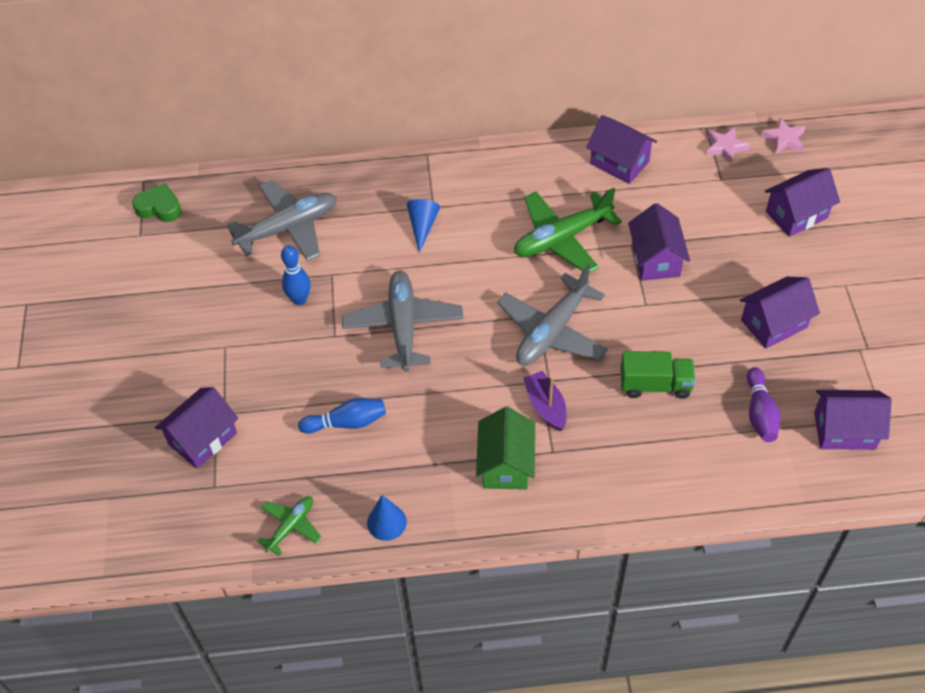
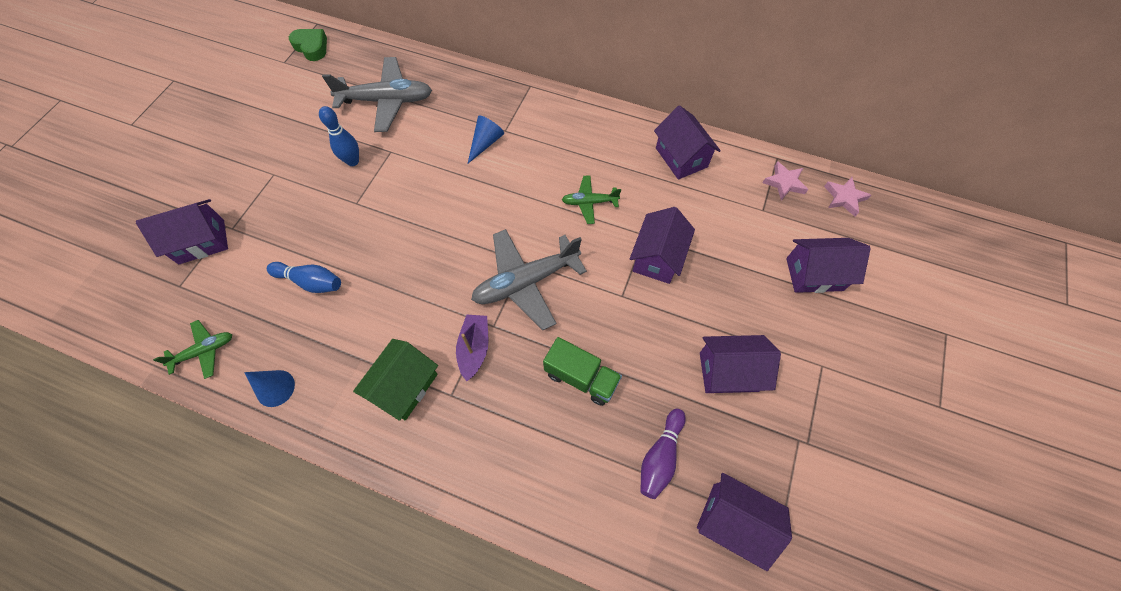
camera: 25 degrees right, 10 degrees up
(403, 326) = (412, 220): grey plane -> none
(562, 238) = (589, 202): green plane -> green plane, size x0.53

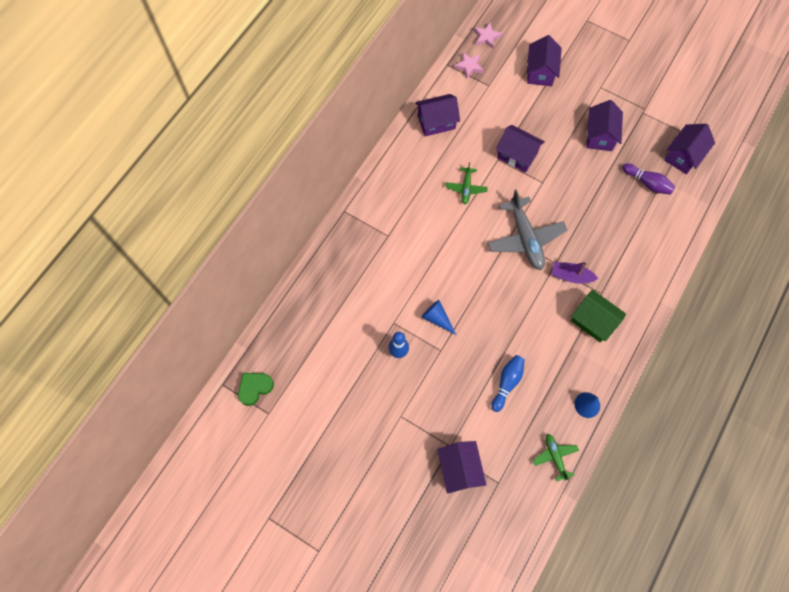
camera: 80 degrees left, 5 degrees up
(386, 101) = (337, 323): grey plane -> none
(486, 143) = (398, 251): blue cone -> blue cone (437, 318)
(581, 377) = (596, 216): green truck -> none

